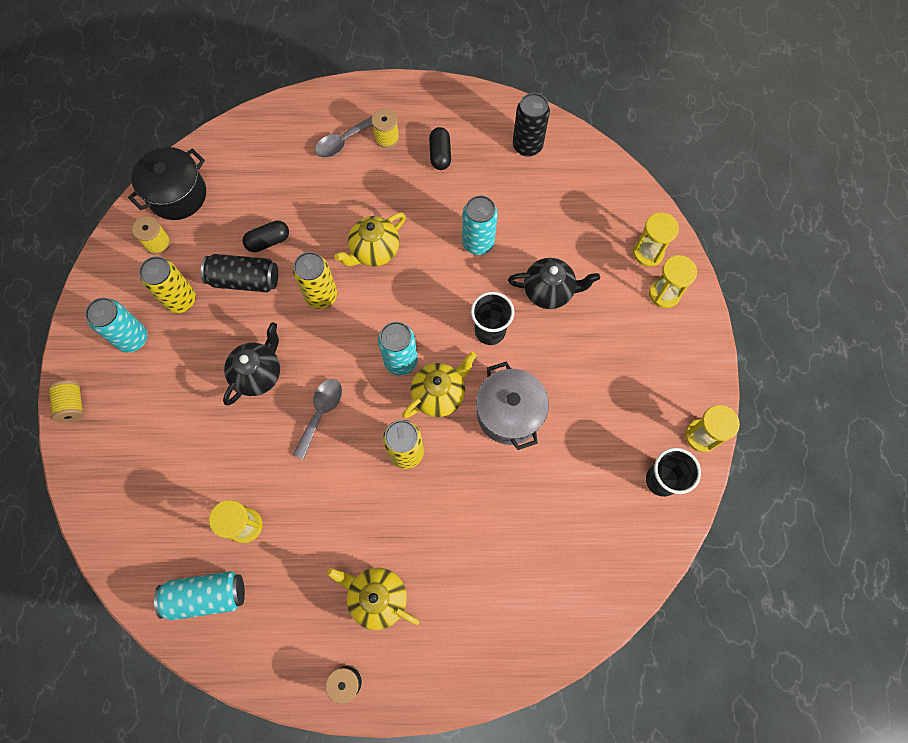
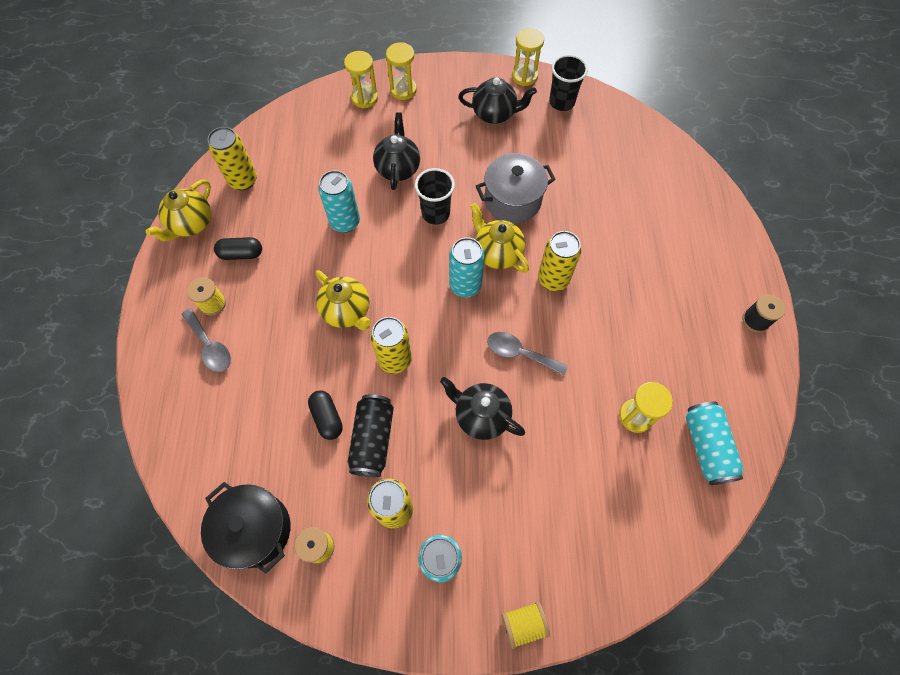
camera: 90 degrees left, 5 degrees down
(377, 597) = (683, 299): yellow teapot -> yellow teapot (191, 224)
(527, 146) = (243, 180): black can -> yellow can
(635, 397) = (494, 114): none -> black teapot

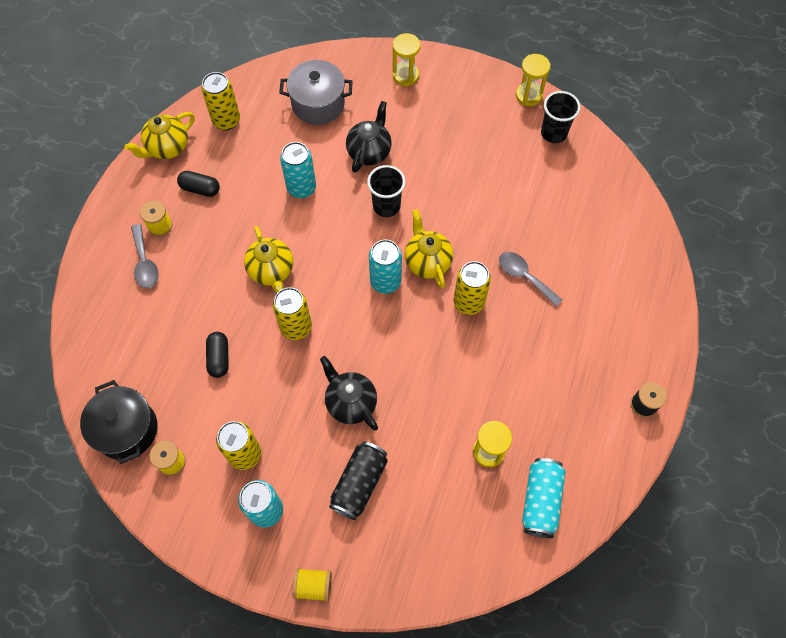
camera: 20 degrees right, 0 degrees up
(364, 98) = (366, 73): yellow hourglass -> none
(373, 439) = (250, 390): black can -> black can (359, 483)
(494, 114) = (483, 126): black teapot -> none
(512, 200) = (463, 216): grey pot -> grey pot (318, 104)
(520, 353) = (408, 360): grey spoon -> grey spoon (524, 277)

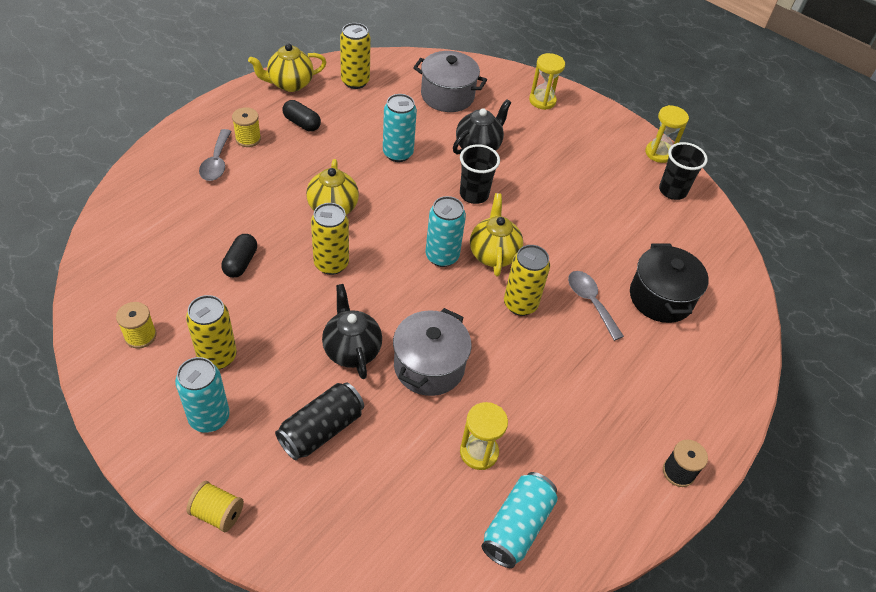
camera: 15 degrees right, 15 degrees down
(126, 429) = (114, 291): black pot -> black pot (660, 298)
(419, 392) = (429, 366): none -> grey pot

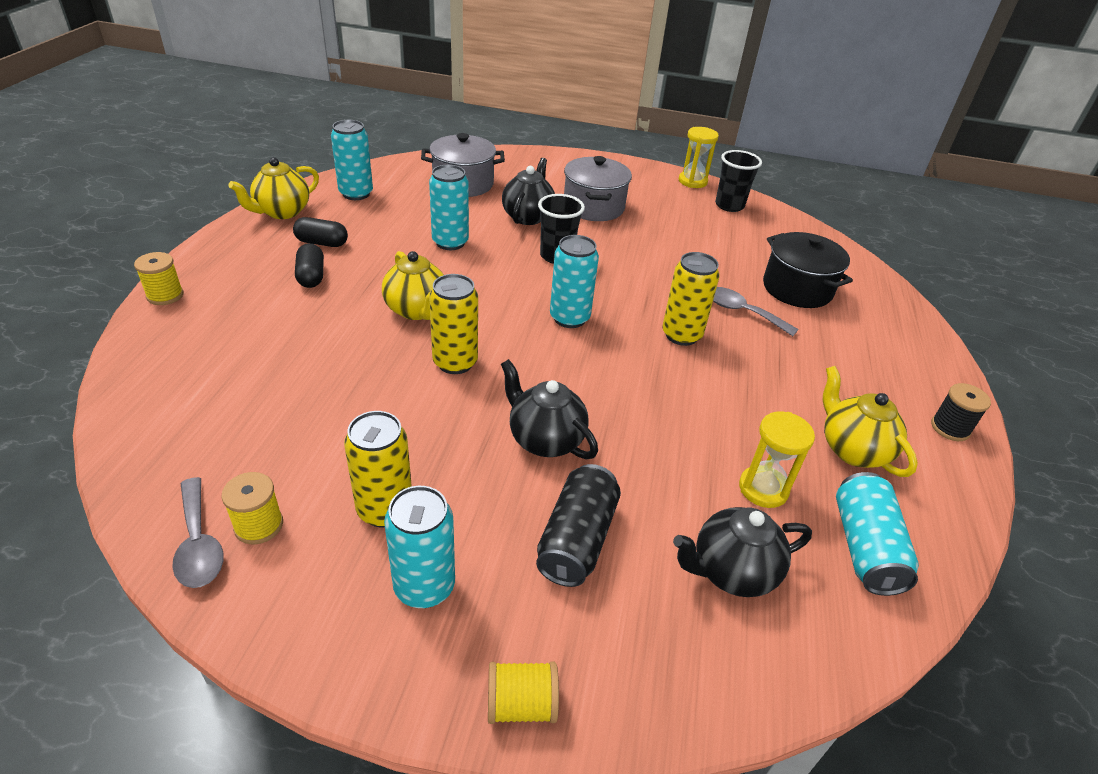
camera: 25 degrees left, 10 degrees down
(216, 162) = (241, 305): grey spoon -> grey spoon (199, 543)
(241, 263) = (343, 396): black capsule -> black capsule (311, 276)
(248, 139) = (266, 272): yellow spool -> yellow spool (165, 295)
(355, 81) = (356, 194): yellow can -> turquoise can
(406, 498) = (731, 571): none -> black teapot
(429, 366) = (641, 424): grey pot -> grey pot (593, 207)
(493, 254) = (618, 300): yellow teapot -> yellow teapot (852, 450)
(542, 101) = (557, 167): yellow hourglass -> none

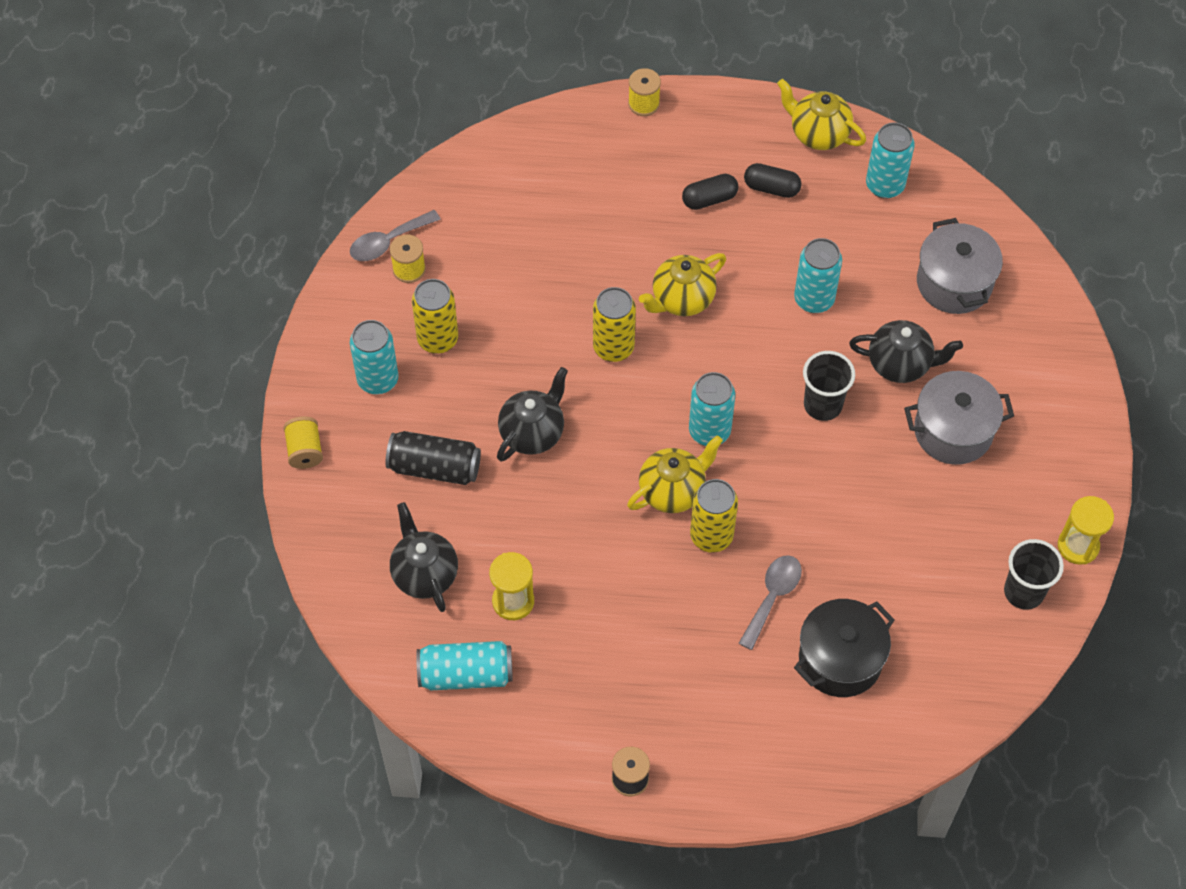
camera: 85 degrees right, 20 degrees up
(322, 243) = (771, 188): black capsule -> black capsule turned 75 degrees counterclockwise
(852, 450) = (578, 681): yellow teapot -> yellow teapot (673, 491)

